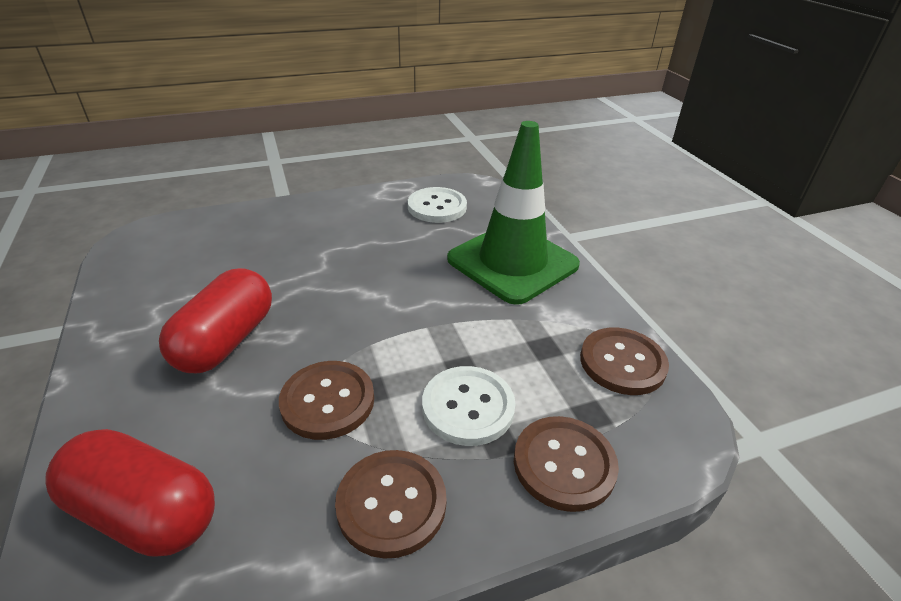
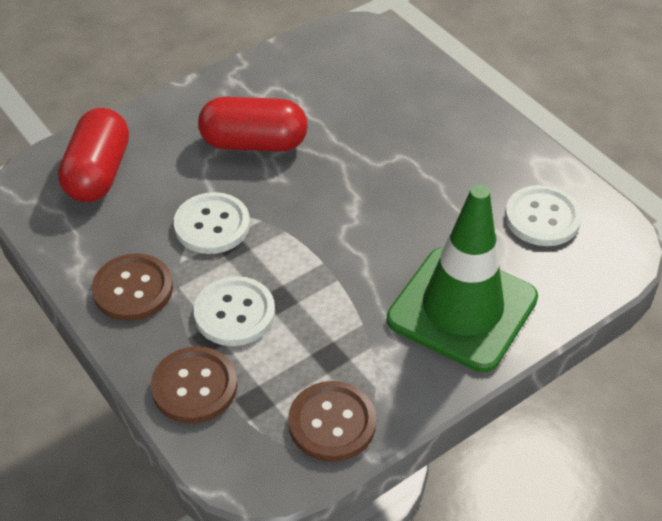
camera: 75 degrees right, 10 degrees up
(327, 401) = (212, 225): brown button -> white button

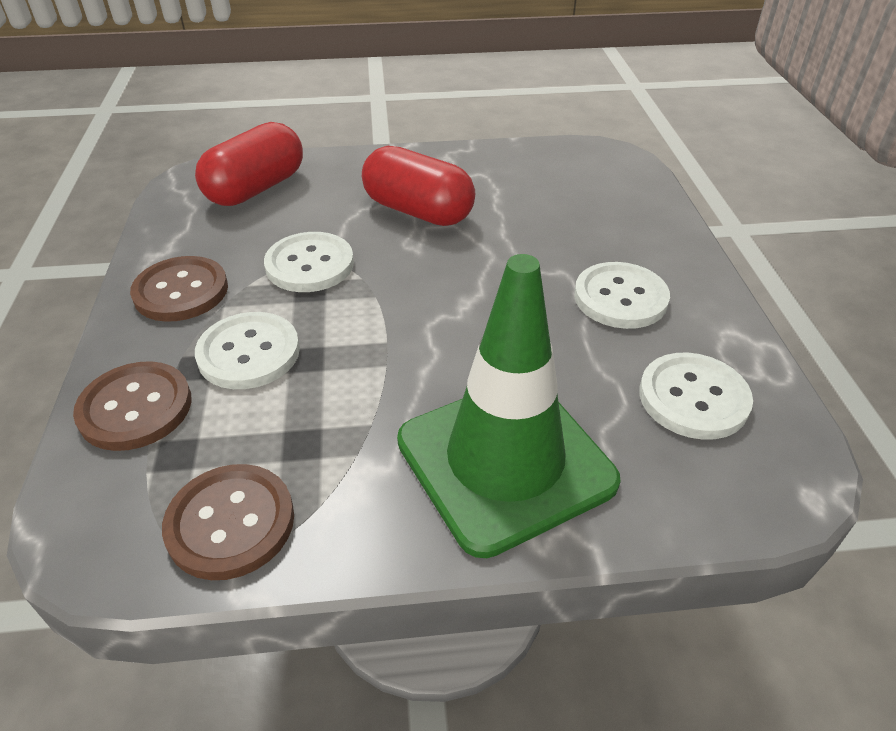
camera: 30 degrees right, 5 degrees down
(453, 161) = (620, 298): none -> white button

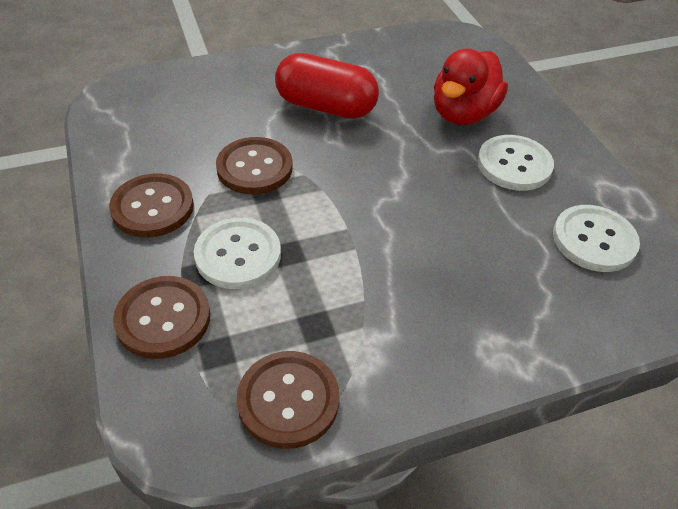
camera: 15 degrees left, 5 degrees up
(256, 189) = (175, 101): red capsule -> none
(310, 265) = (254, 168): white button -> brown button
(505, 461) = (477, 313): green traffic cone -> none
(578, 235) = (463, 114): none -> red duck

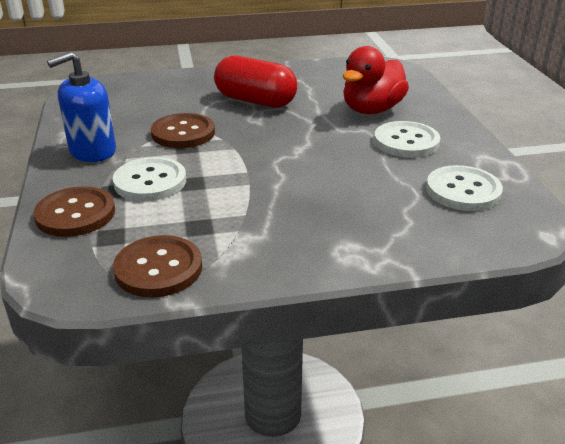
camera: 10 degrees right, 15 degrees down
(152, 207) = (92, 151): brown button -> blue soap dispenser

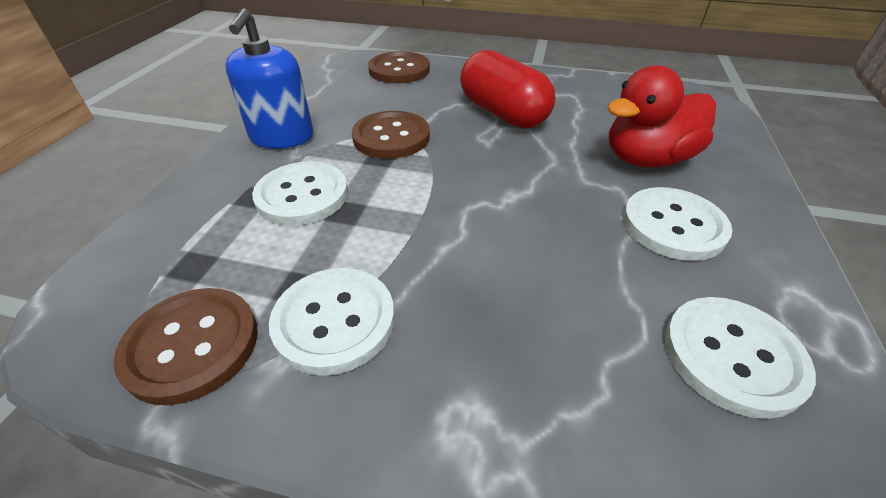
camera: 25 degrees right, 10 degrees up
(75, 214) = (189, 218): brown button -> brown button (399, 70)
(92, 151) = (282, 137): blue soap dispenser -> blue soap dispenser turned 75 degrees counterclockwise
(239, 234) = (334, 321): none -> white button

